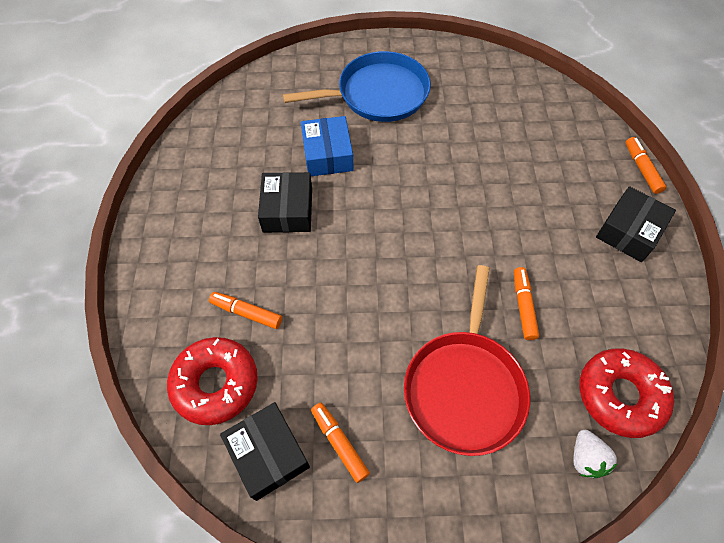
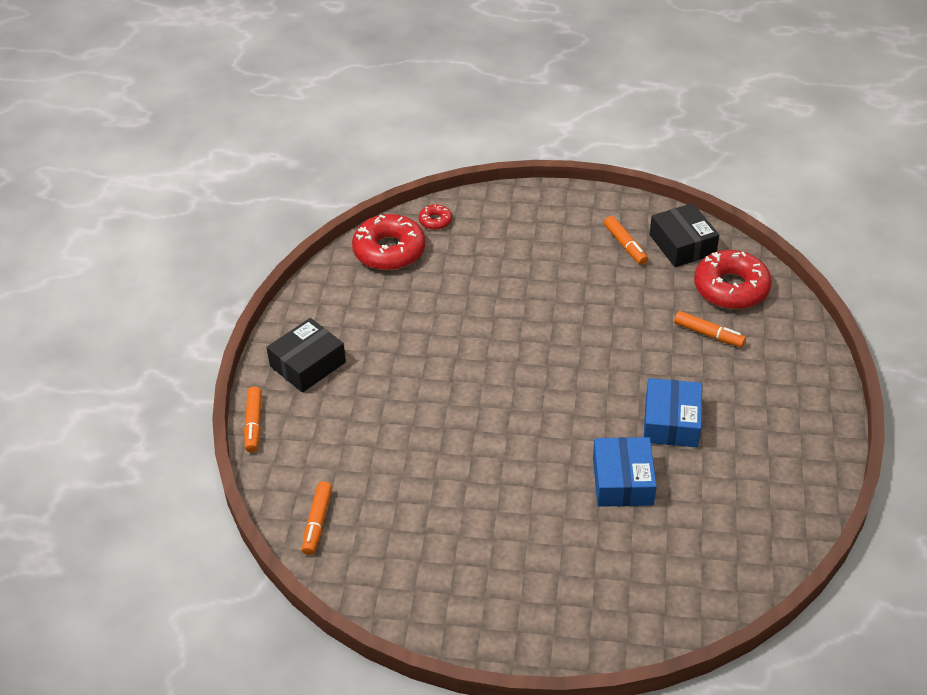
camera: 170 degrees left, 15 degrees down
(287, 210) = (671, 422): black box -> blue box
(378, 94) = (547, 560): blue pan -> none
(464, 387) = (516, 267): red pan -> none
(523, 306) = (444, 315): orange marker -> orange marker (317, 522)
(586, 458) = (435, 221): white strawberry -> red donut

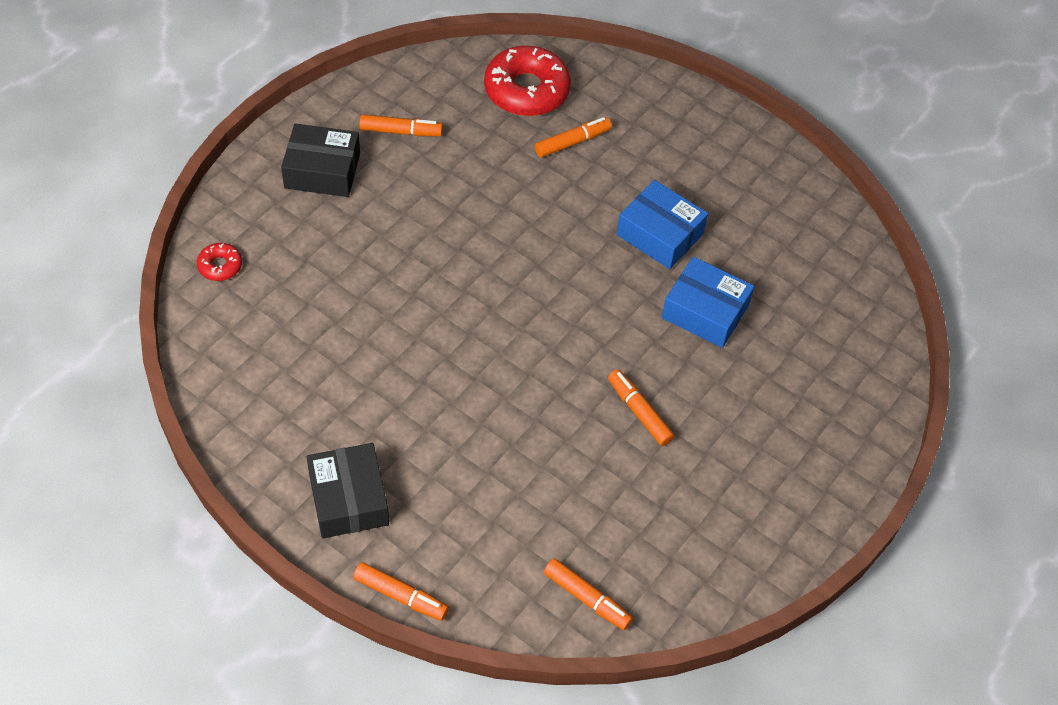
camera: 65 degrees left, 10 degrees up
(389, 251) = (231, 332): red donut -> none
(497, 482) = (639, 412): none -> orange marker
(682, 244) = (438, 89): black box -> black box (322, 171)

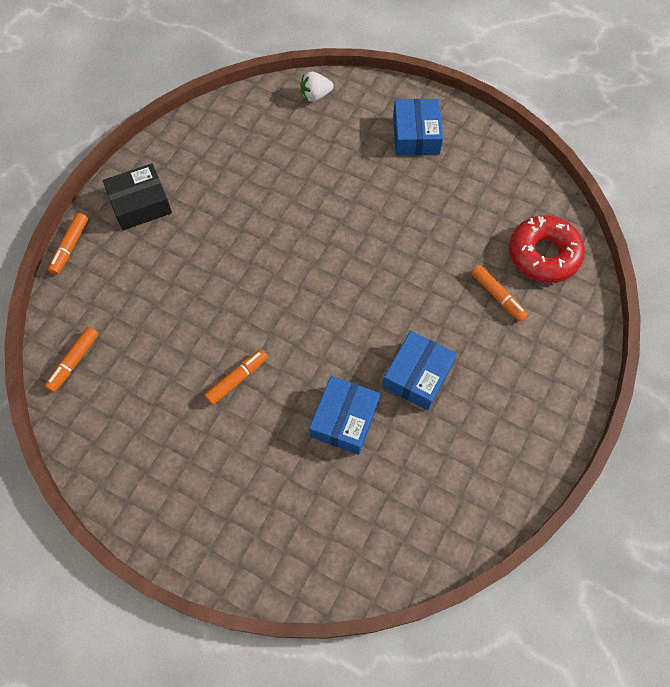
camera: 85 degrees right, 10 degrees up
(220, 266) = (315, 95): red donut -> white strawberry
(322, 171) = (416, 135): black box -> blue box
(401, 131) = (469, 176): orange marker -> none

